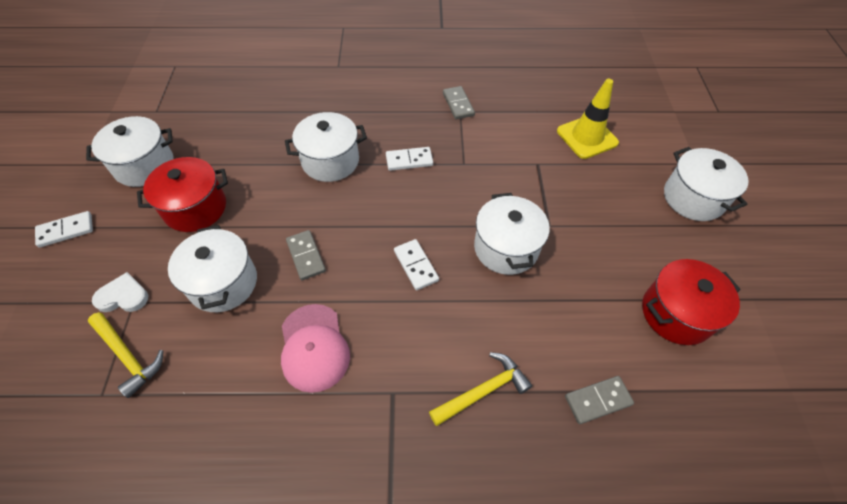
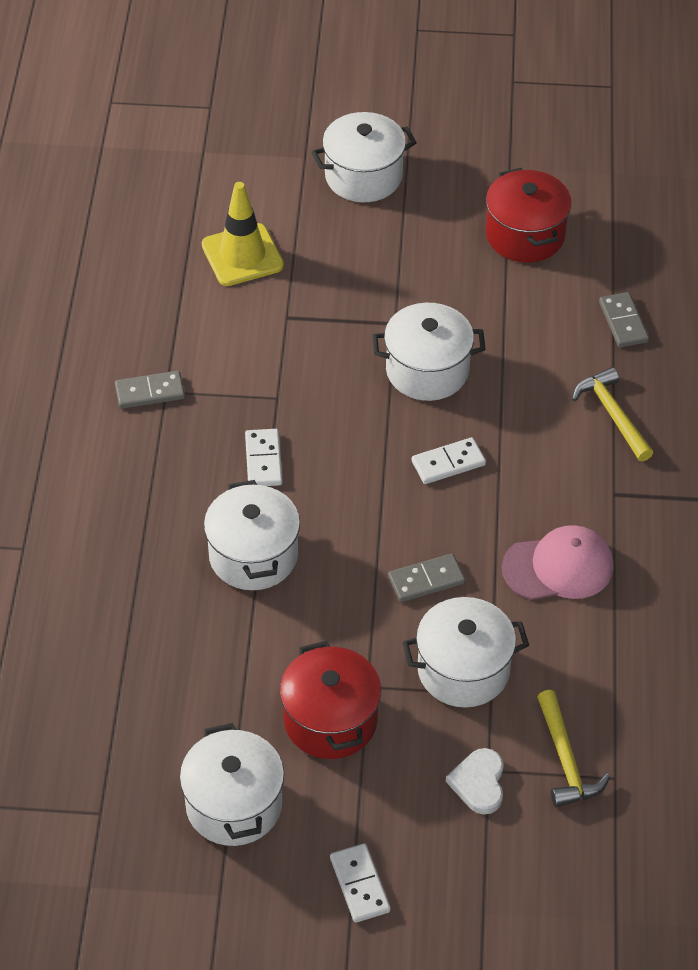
camera: 85 degrees left, 5 degrees down
(128, 356) = (565, 760): yellow hammer -> yellow hammer turned 120 degrees clockwise

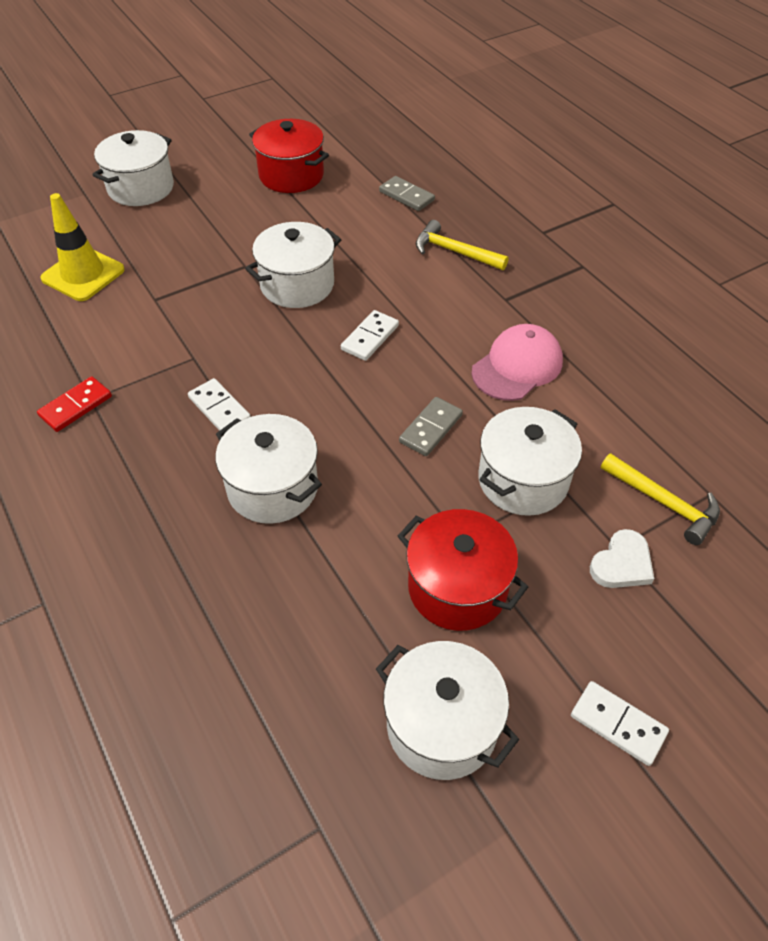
camera: 35 degrees left, 0 degrees up
(150, 392) = (76, 406): grey domino -> red domino
(479, 783) = (622, 563): white heart -> white heart turned 105 degrees counterclockwise

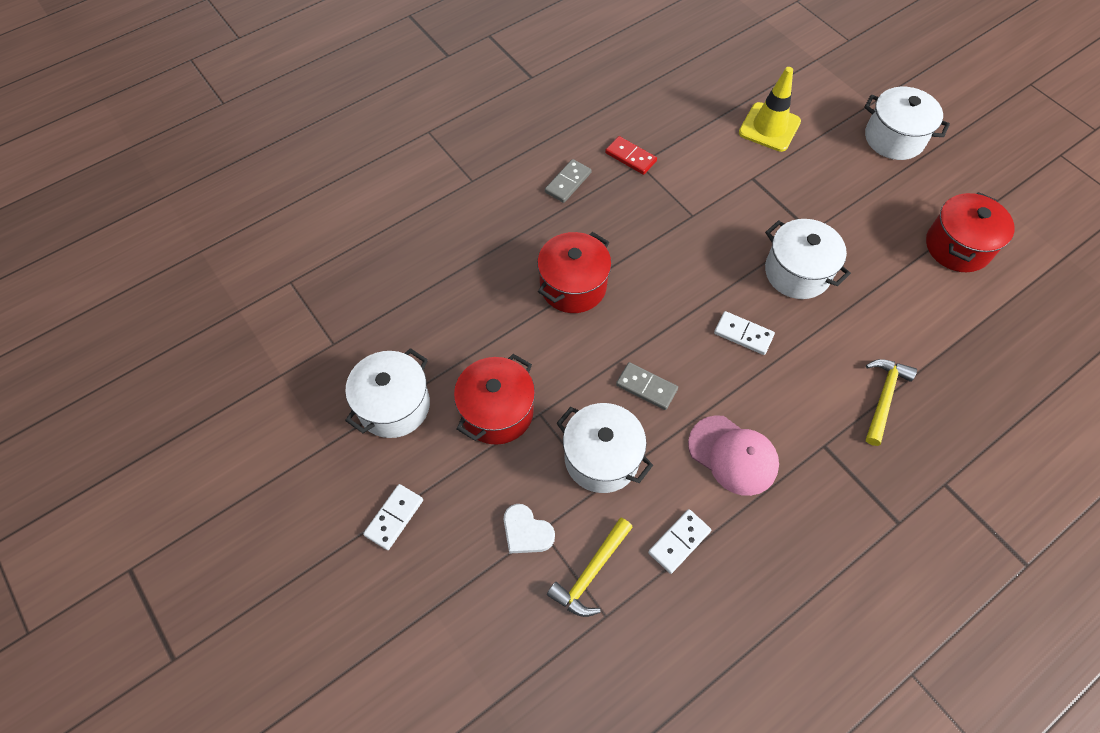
camera: 85 degrees right, 10 degrees up
(219, 409) = (643, 241): white domino -> white domino (679, 541)
(272, 487) = (573, 286): white pot -> red pot
(406, 196) = (961, 349): grey domino -> grey domino (568, 182)

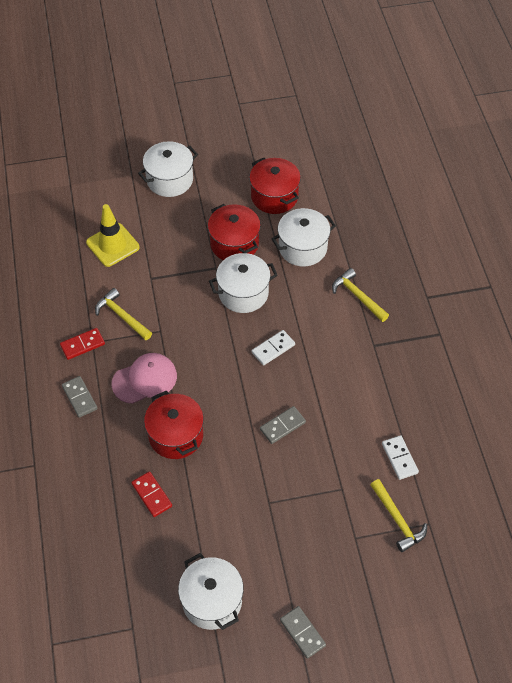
camera: 65 degrees left, 5 degrees down
(394, 517) = (302, 632): white domino -> grey domino
(490, 295) = (151, 495): none -> red domino
(497, 412) = (253, 530): red pot -> red pot (234, 244)
(526, 532) = (352, 548): white heart -> none
(601, 458) = (321, 478): white pot -> white pot (302, 248)
(687, 174) = (122, 316): none -> yellow hammer
(733, 455) = (356, 399): pink cap -> pink cap (145, 379)

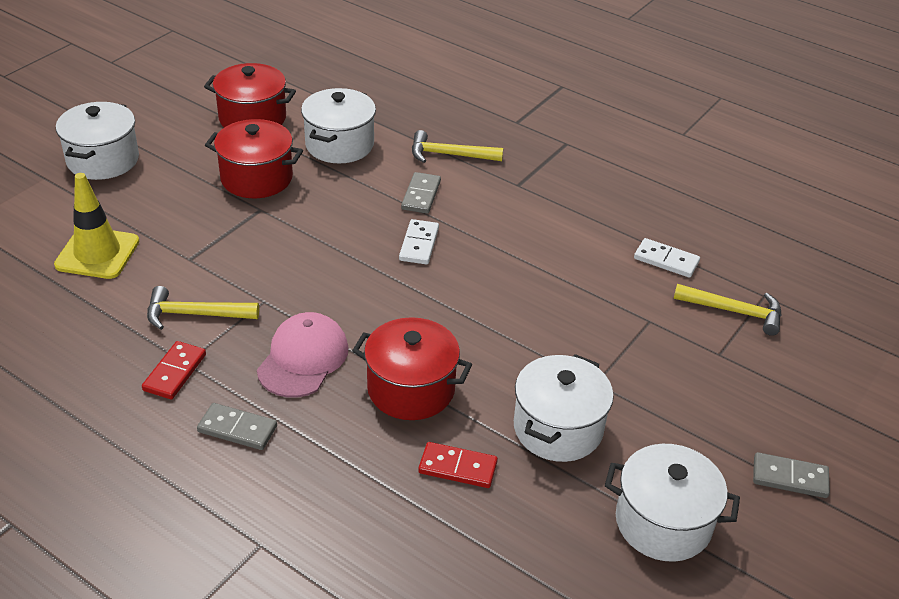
camera: 45 degrees left, 15 degrees down
(243, 293) = (322, 215): white pot -> white pot (558, 428)
(282, 426) = (518, 305): grey domino -> grey domino (421, 195)

